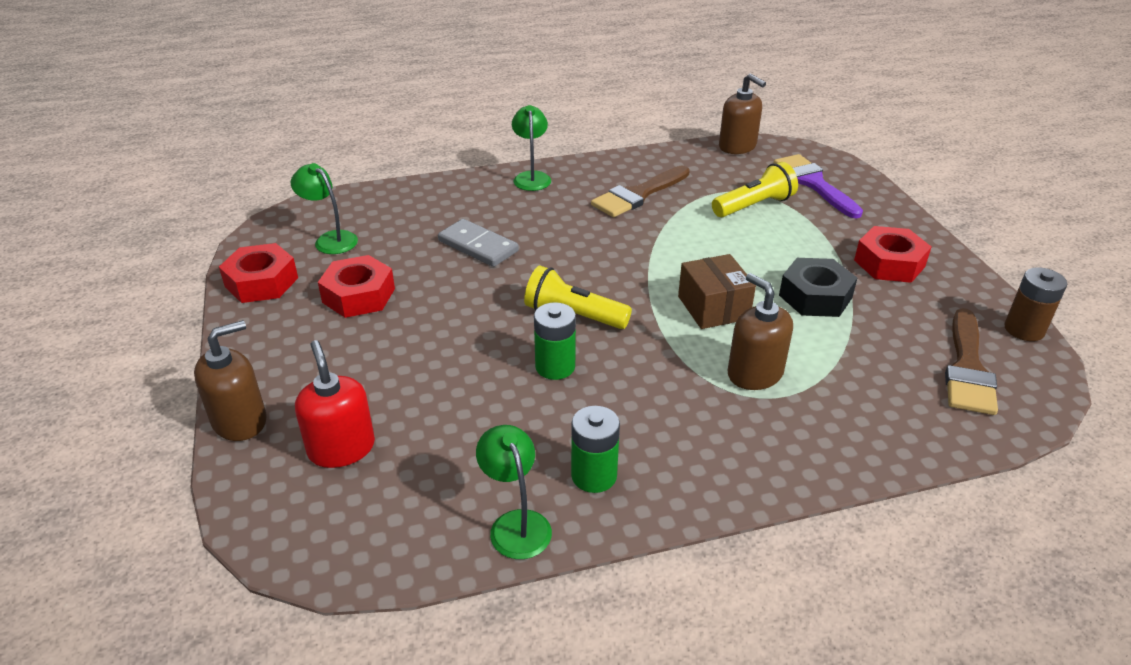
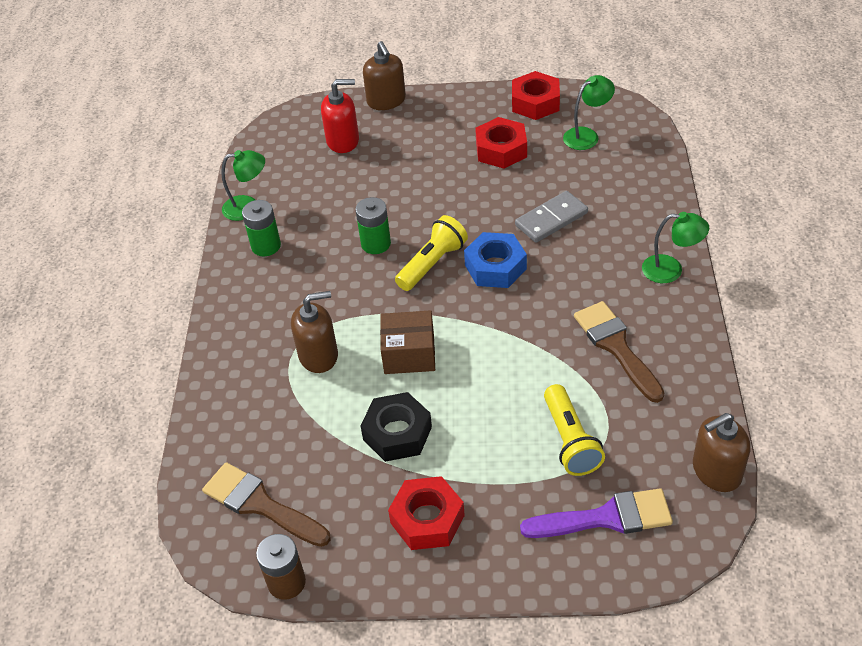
camera: 110 degrees right, 10 degrees up
(563, 271) = (495, 267): none -> blue nut

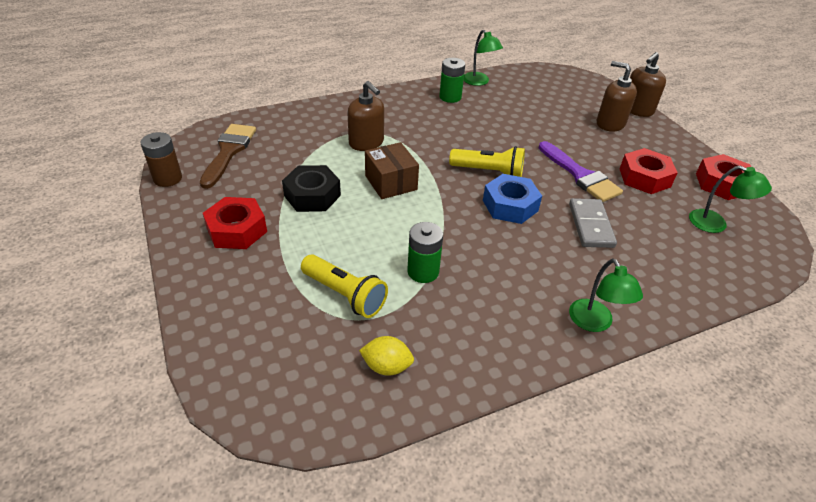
camera: 60 degrees right, 5 degrees down
(343, 141) = (576, 102): red soap dispenser -> none
(376, 244) = (488, 141): green battery -> green battery (423, 271)
(551, 219) = (591, 225): grey domino -> grey domino turned 60 degrees clockwise
(570, 440) = (345, 295): yellow flashlight -> yellow flashlight turned 105 degrees counterclockwise
(605, 518) = (267, 339): purple brush -> purple brush (580, 175)
(616, 347) = (469, 303): brown brush -> none
(670, 431) = (386, 366): none -> yellow lemon
(716, 471) = (351, 417): brown soap dispenser -> brown soap dispenser (610, 123)

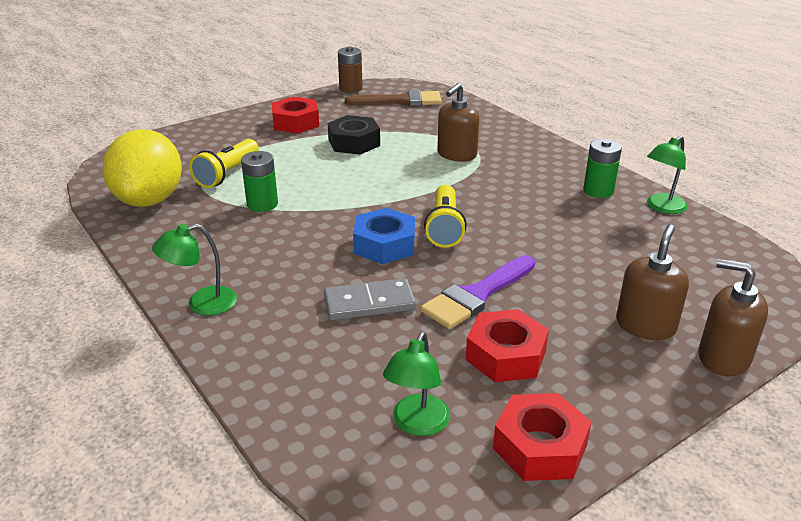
camera: 80 degrees right, 10 degrees down
(386, 366) = (149, 200): yellow lemon -> yellow lemon, size x2.31
(391, 182) = (392, 175): brown box -> none

